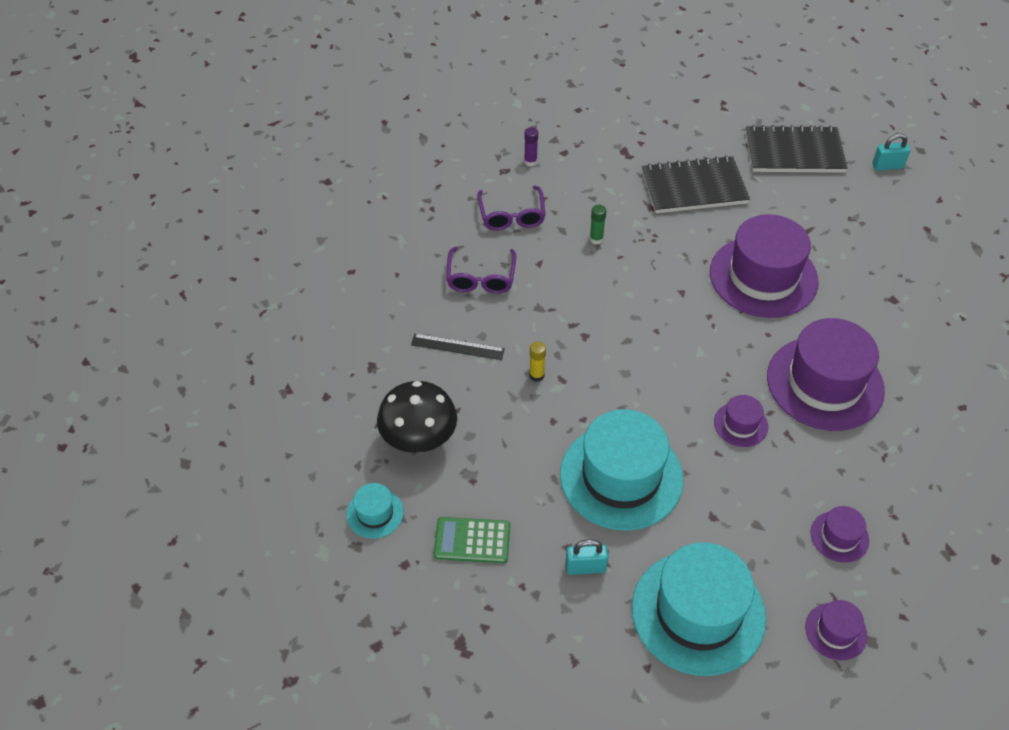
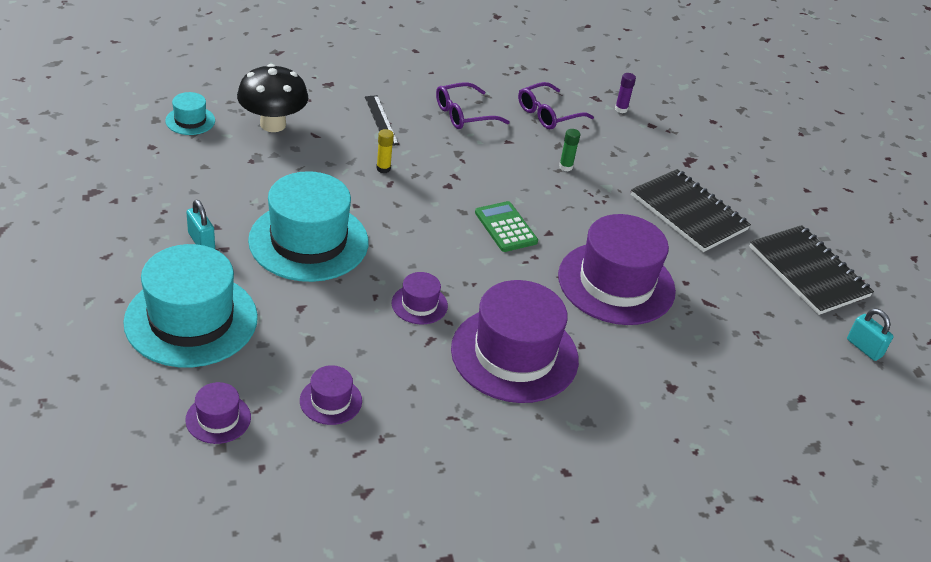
camera: 55 degrees right, 10 degrees down
(472, 540) = (193, 174): green calculator -> green calculator (505, 227)

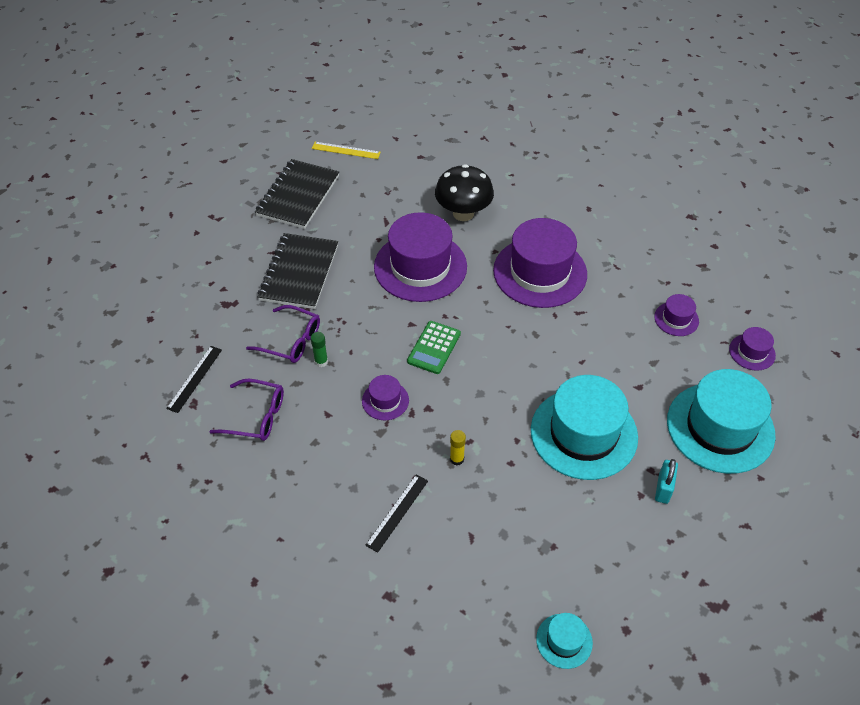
camera: 125 degrees left, 10 degrees up
(273, 124) = (494, 578): black mushroom -> black mushroom (463, 213)
(419, 304) = (559, 337): purple hat -> purple hat (385, 400)
(463, 114) = (322, 467): purple glasses -> purple glasses (291, 341)
(621, 109) = (194, 378): purple glue stick -> black ruler
(864, 348) = (346, 150): turquoise padlock -> yellow ruler

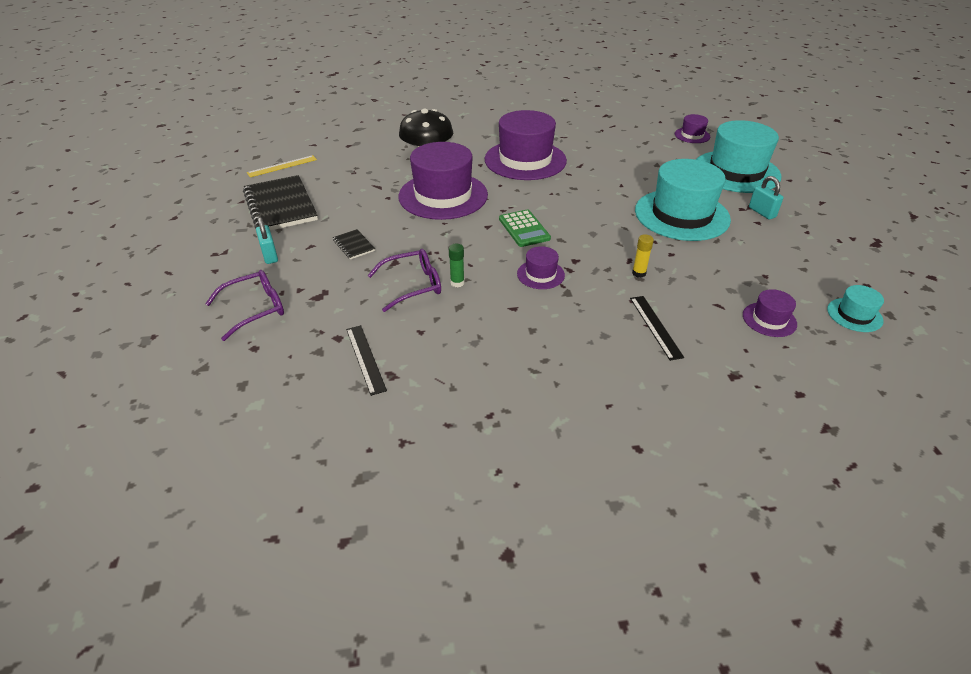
camera: 45 degrees left, 10 degrees down
(240, 242) = (270, 255): none -> turquoise padlock
(256, 416) = (461, 346): purple glasses -> purple glasses (255, 309)
(299, 273) = (354, 245): black notebook -> black notebook, size x0.44
(676, 319) = (634, 141): purple hat -> purple hat (769, 319)

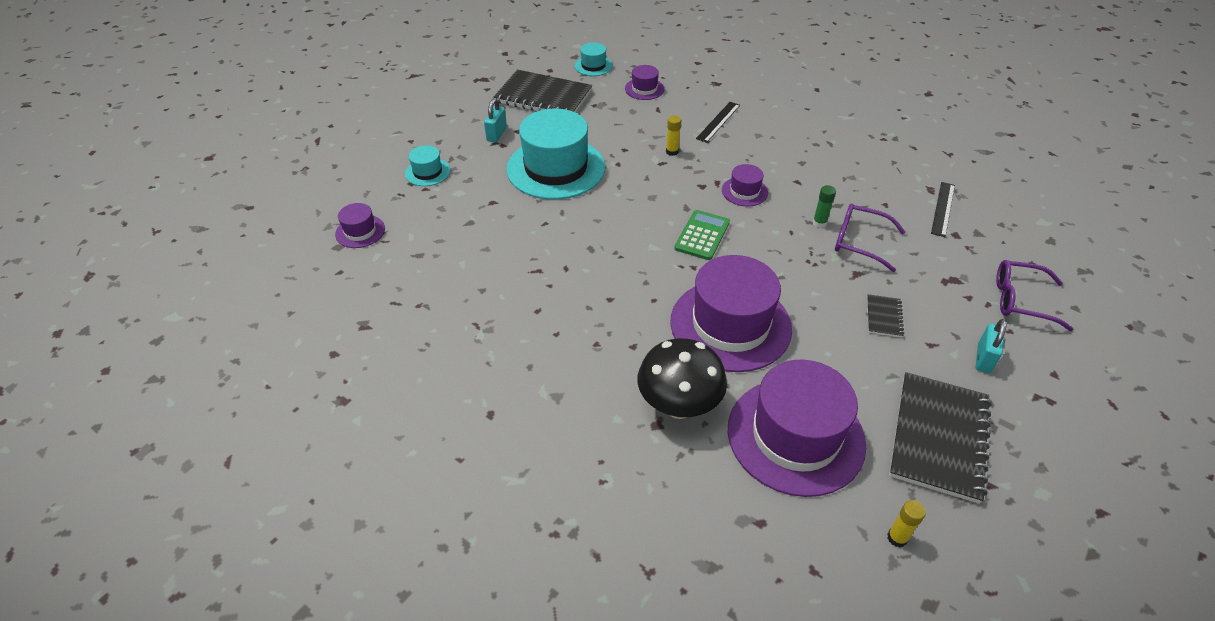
camera: 135 degrees left, 5 degrees up
(282, 166) = (897, 538): yellow ruler -> yellow glue stick
(525, 160) = (576, 317): purple hat -> purple hat (795, 436)
(736, 171) = (427, 172): turquoise hat -> turquoise hat, size x0.45
(809, 258) = (543, 96): none -> black notebook

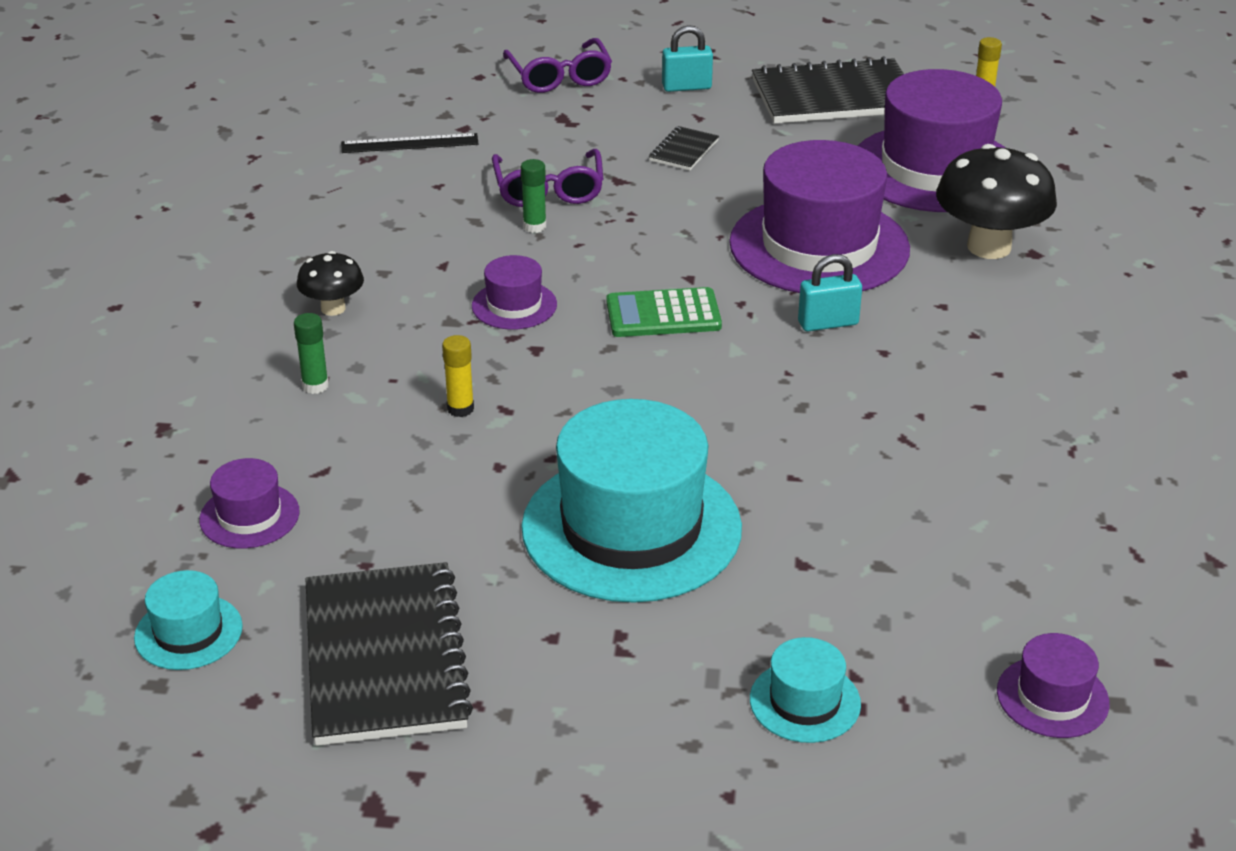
camera: 120 degrees left, 10 degrees down
(496, 134) = (590, 662): turquoise padlock -> turquoise padlock (828, 323)
(718, 121) = (315, 386): black ruler -> green glue stick
(778, 140) = (333, 308): none -> black mushroom
(884, 317) = (684, 150): black notebook -> black notebook turned 45 degrees counterclockwise

